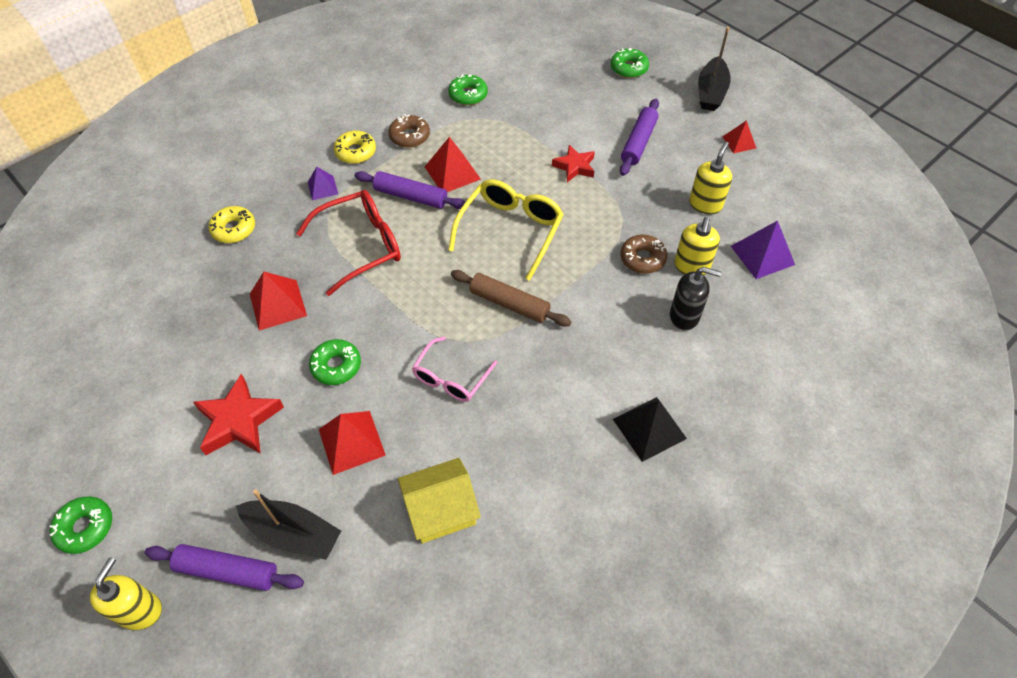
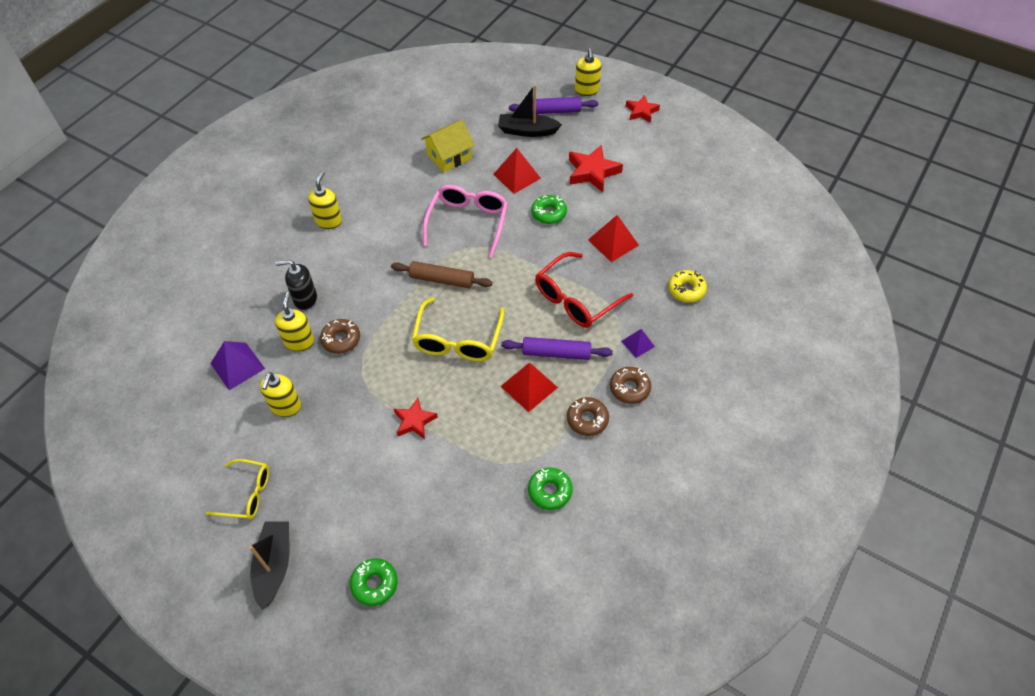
camera: 165 degrees right, 0 degrees up
(85, 527) = (641, 111): green donut -> red star
(355, 152) = (629, 388): yellow donut -> brown donut
(451, 378) = (468, 222): pink glasses -> pink glasses, size x1.55
(638, 143) = (354, 467): purple rolling pin -> none
(649, 428) = (328, 221): black pyramid -> yellow soap dispenser
(739, 142) = (247, 494): red pyramid -> yellow glasses

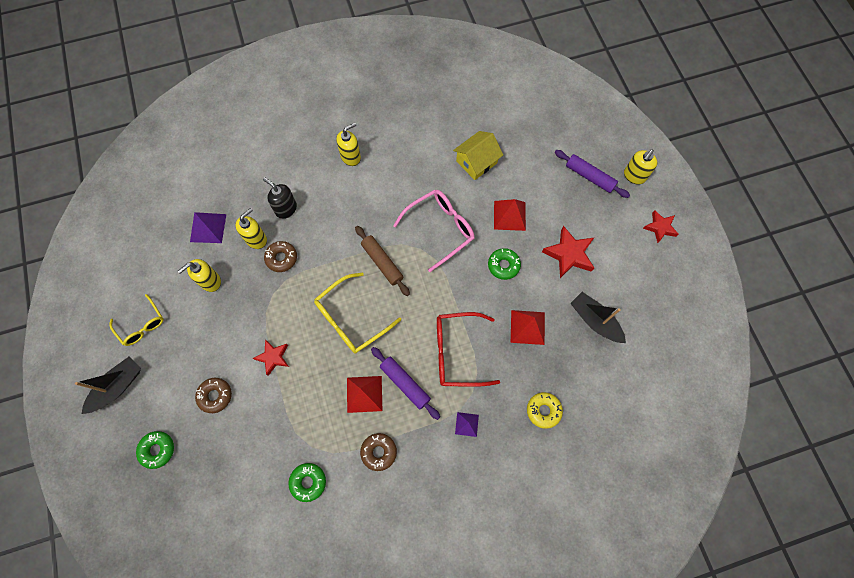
camera: 40 degrees right, 15 degrees up
(449, 156) = (476, 162): yellow house -> yellow house turned 45 degrees counterclockwise
(527, 131) = (553, 181): black boat -> black boat (595, 321)
(629, 388) = (428, 453): brown donut -> brown donut (215, 396)

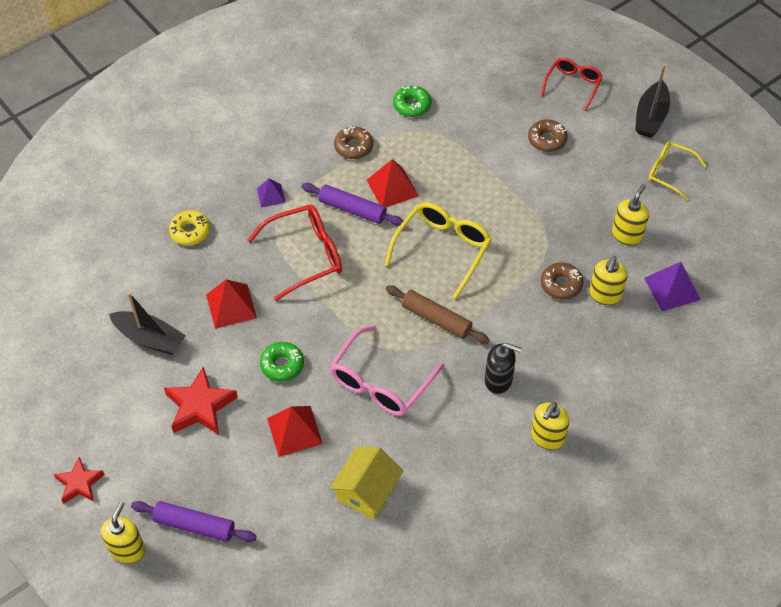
camera: 160 degrees right, 15 degrees down
(157, 450) = (573, 85): green donut -> red glasses
(273, 357) = (508, 188): red star -> none
(286, 209) = (592, 341): black soap dispenser -> black soap dispenser (498, 380)

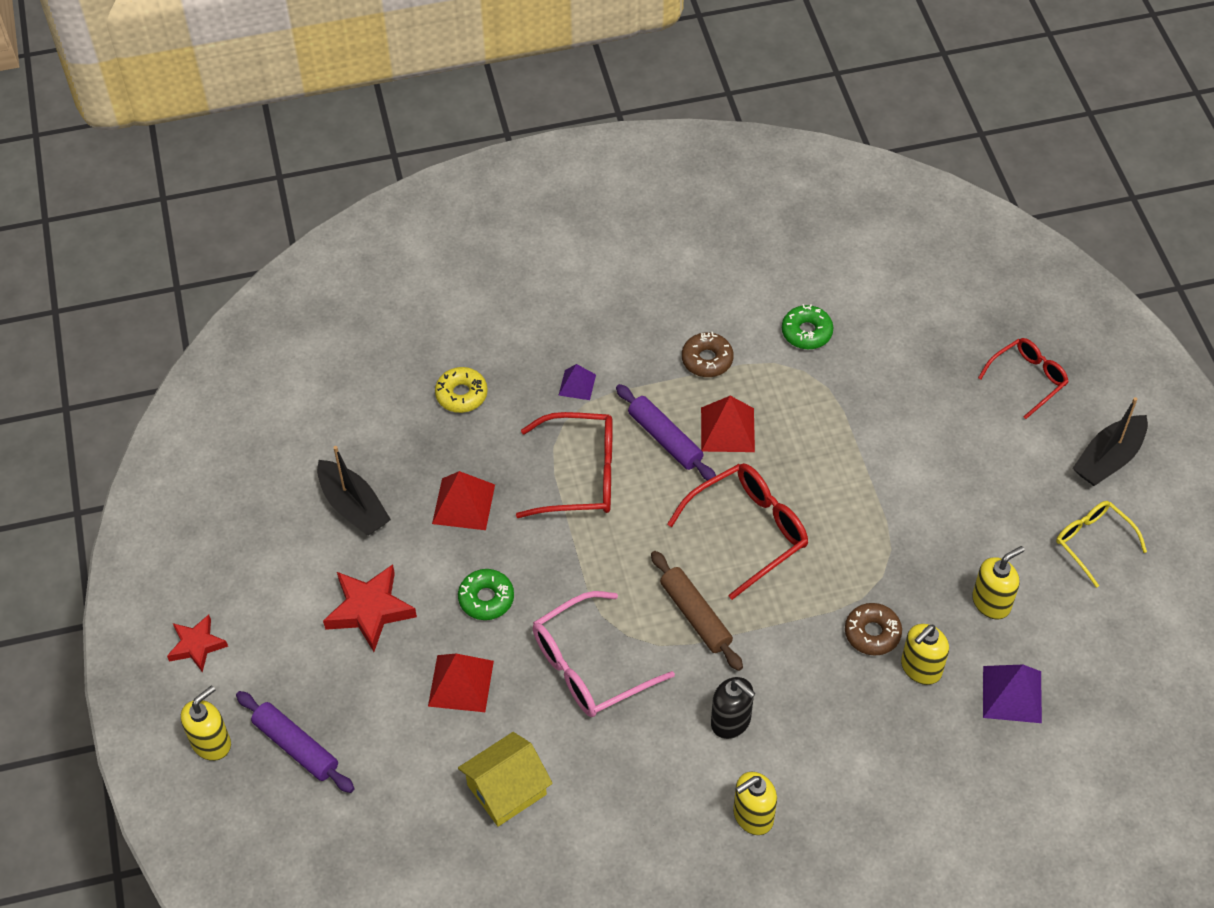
camera: 25 degrees right, 0 degrees up
(443, 249) = (749, 531): yellow glasses -> red glasses
(547, 140) = (955, 439): brown donut -> none

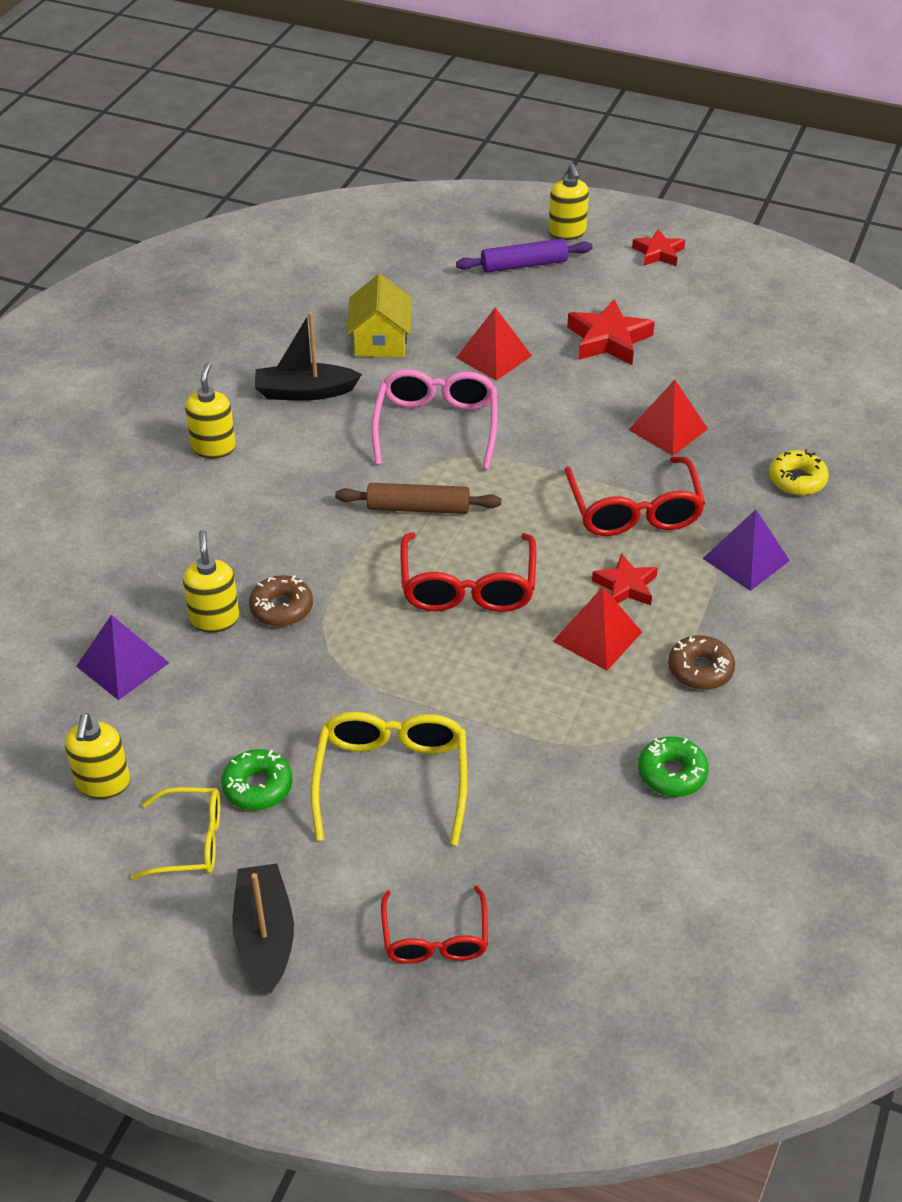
camera: 125 degrees right, 10 degrees down
(353, 506) = (722, 370): black boat -> black boat (305, 392)
(486, 598) = (558, 401): green donut -> green donut (257, 786)
(577, 384) = (746, 559): purple pyramid -> purple pyramid, size x1.64
(581, 475) = (634, 511): red glasses -> red glasses turned 45 degrees counterclockwise
(665, 439) = (625, 586): purple rolling pin -> red star
(731, 721) = (301, 477): black soap dispenser -> none
(947, 469) = (392, 779): none -> yellow glasses
(991, 602) = (219, 711): yellow soap dispenser -> yellow soap dispenser (103, 783)

